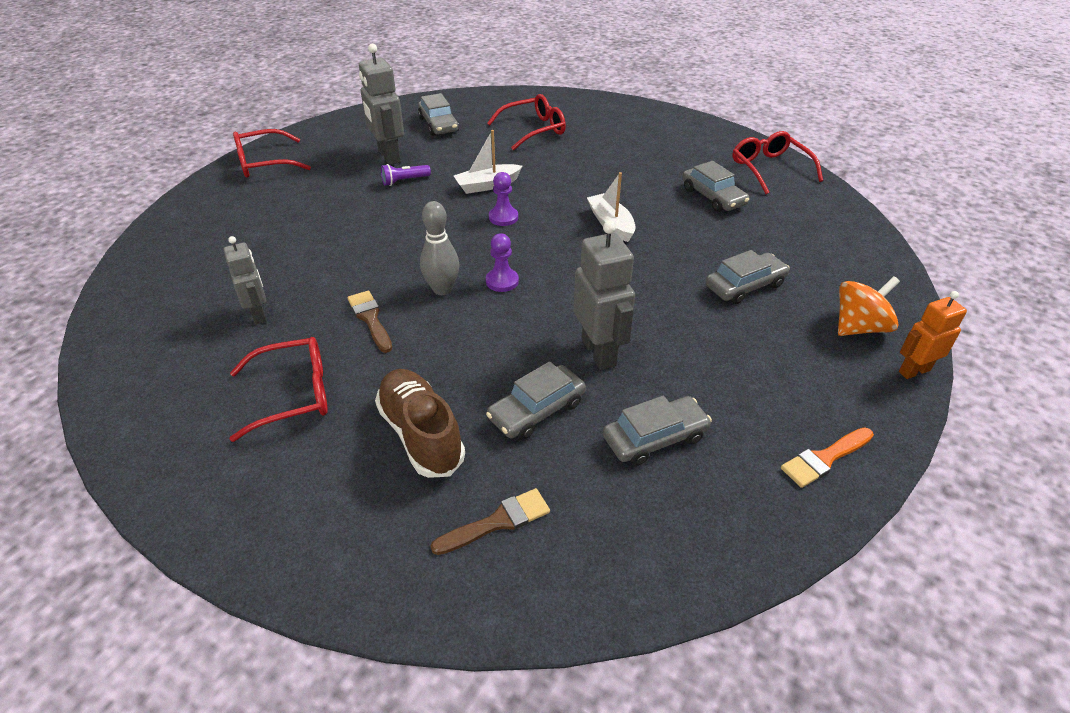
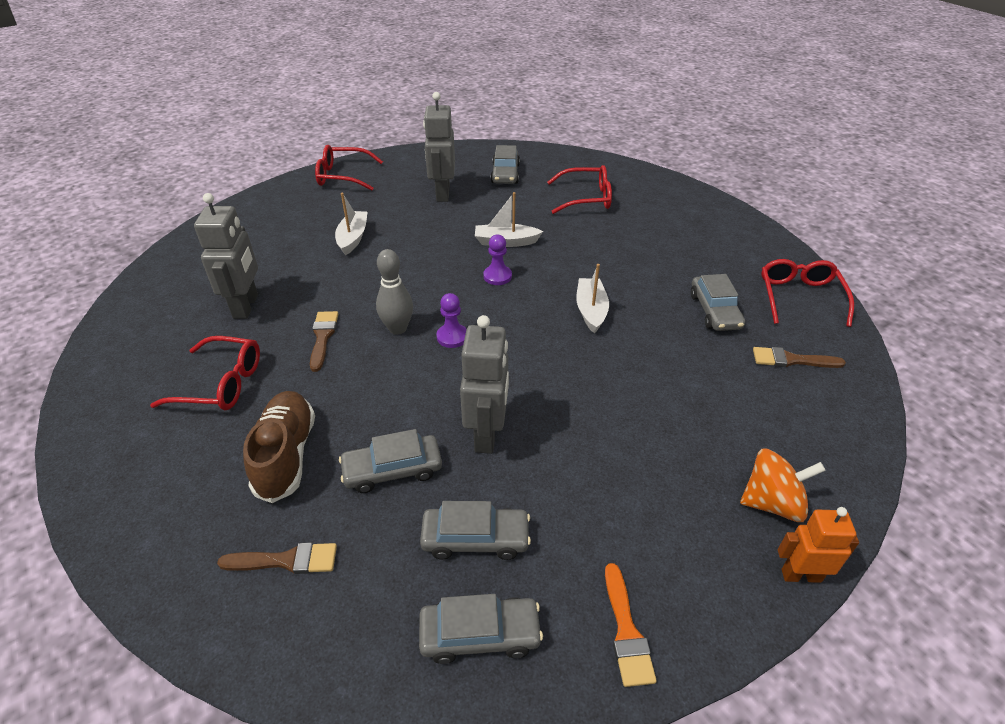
camera: 25 degrees right, 0 degrees up
(259, 314) = (246, 306): grey robot -> grey robot, size x1.56
(326, 220) = (353, 238): none -> white boat
(404, 181) = (439, 219): purple flashlight -> none
(745, 286) = (679, 415): grey car -> grey car (480, 634)
(797, 218) = (791, 360): none -> brown brush
(824, 458) = (626, 631): orange brush -> orange brush turned 90 degrees counterclockwise

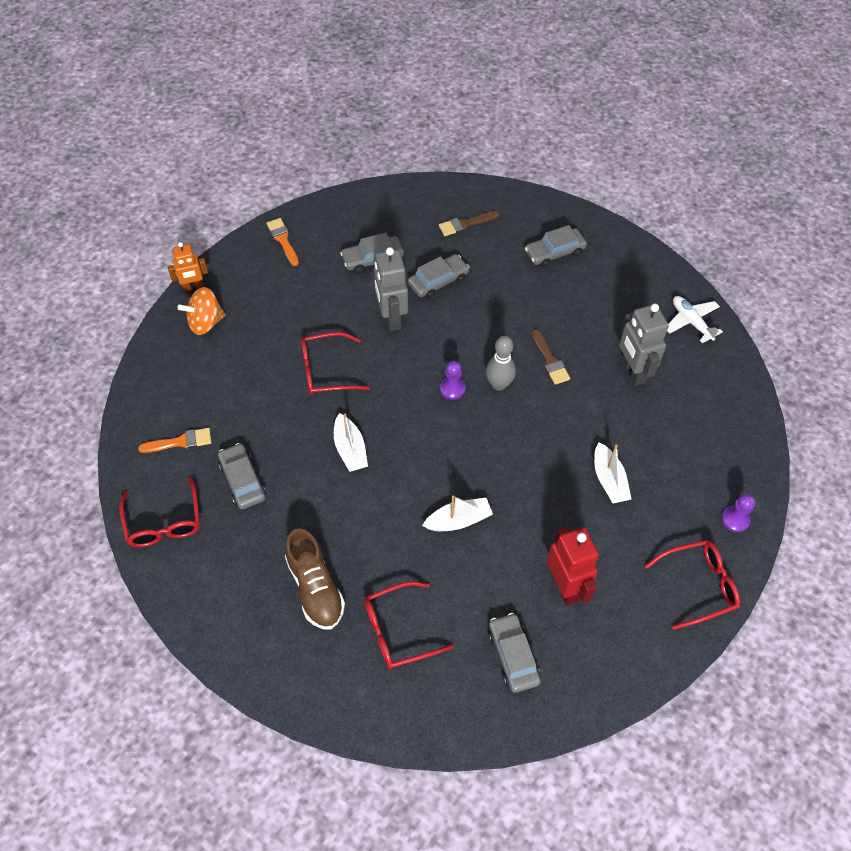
camera: 160 degrees right, 15 degrees up
(130, 335) = (691, 322): none -> white plane
(222, 384) = (588, 304): red glasses -> red glasses (325, 371)
(286, 455) = (507, 272): brown shoe -> brown shoe (315, 588)
(442, 193) = (565, 586): grey robot -> red robot
(480, 634) = (352, 221): grey car -> grey car (554, 252)
(497, 276) = (446, 468): purple pawn -> purple pawn (735, 519)
(791, 360) = (180, 442): brown brush -> orange brush

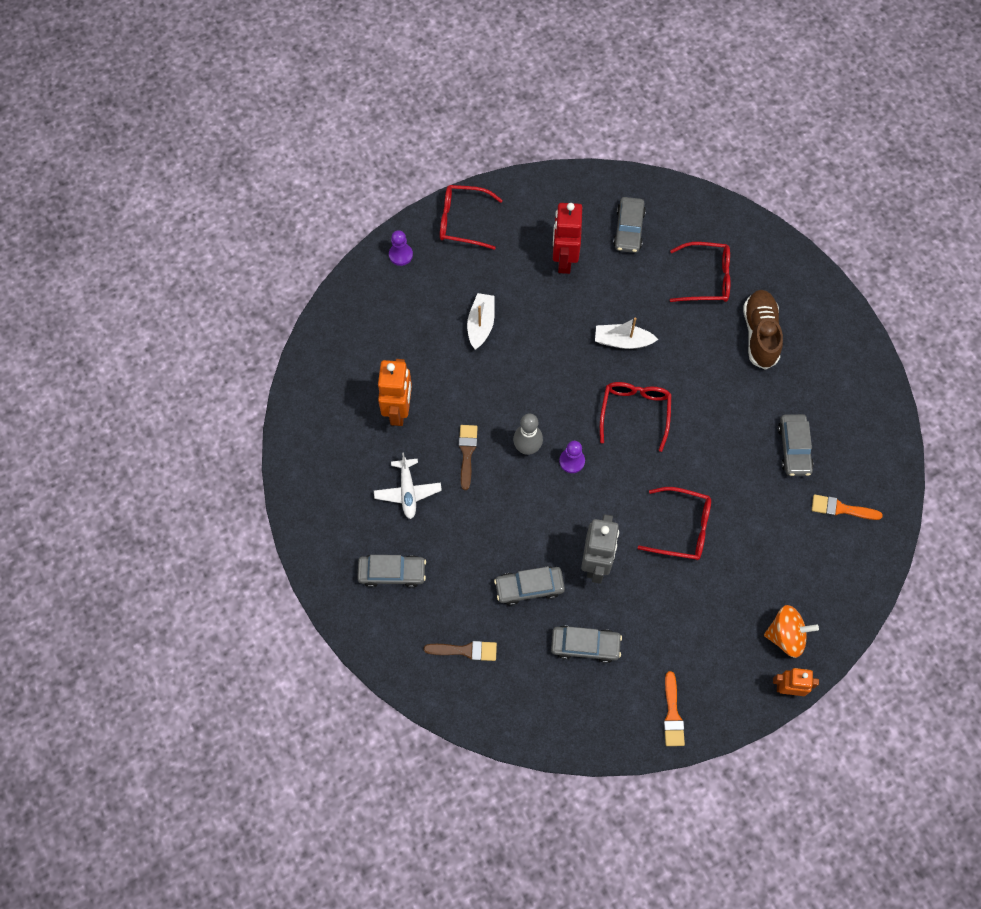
camera: 155 degrees left, 10 degrees up
(164, 523) = (872, 437): red glasses -> red glasses (635, 412)
(350, 449) = (689, 439): white boat -> none
(632, 371) = (399, 410): grey robot -> orange robot
(691, 322) = (311, 437): white plane -> white plane (407, 491)

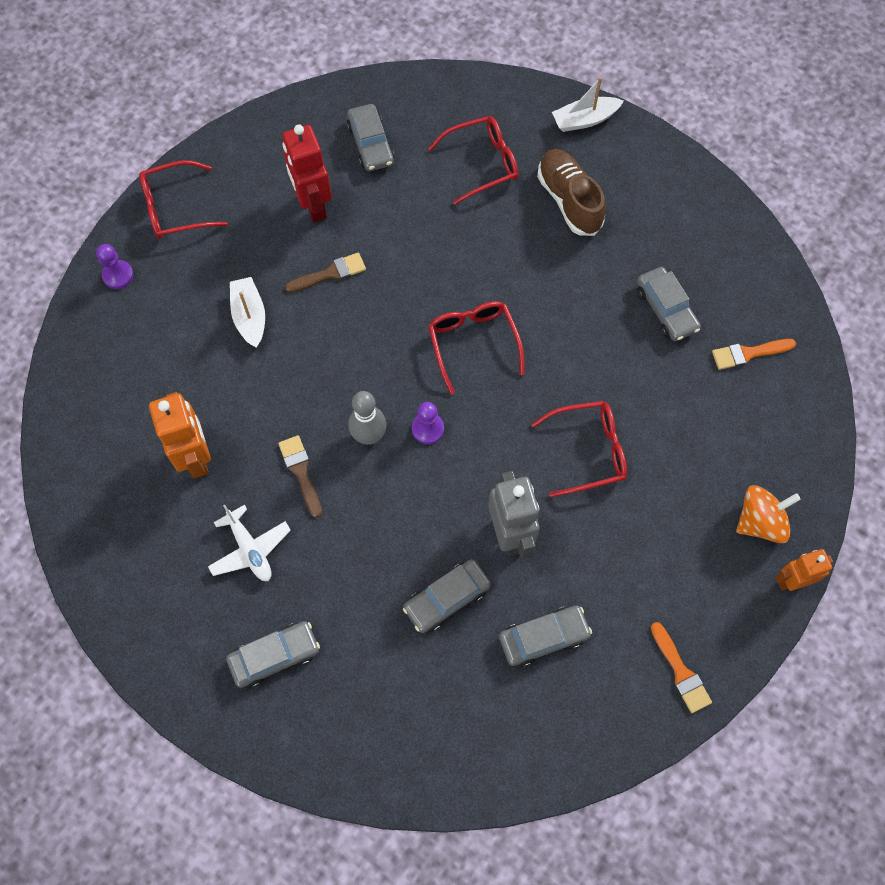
camera: 25 degrees left, 0 degrees up
(465, 650) = (406, 710): brown brush -> brown brush (330, 273)
(622, 341) = (422, 269): white boat -> white boat (585, 120)

